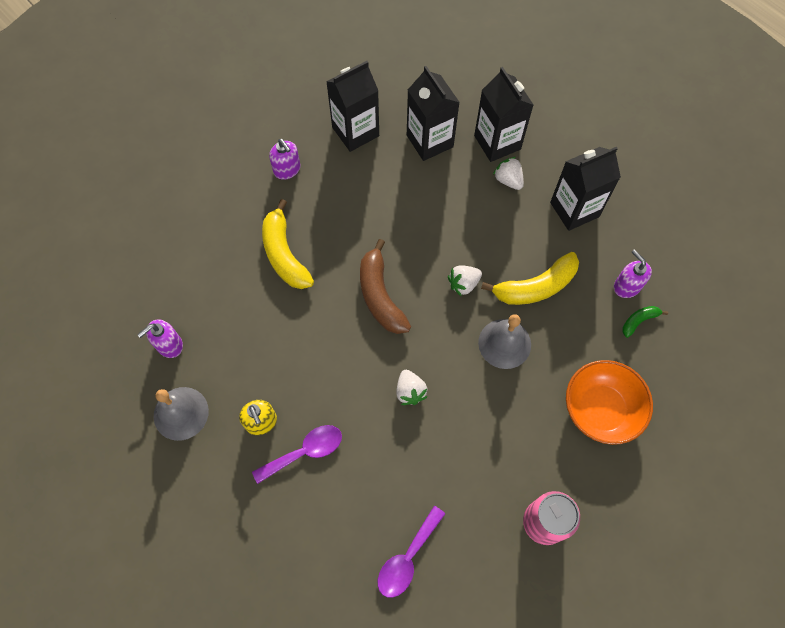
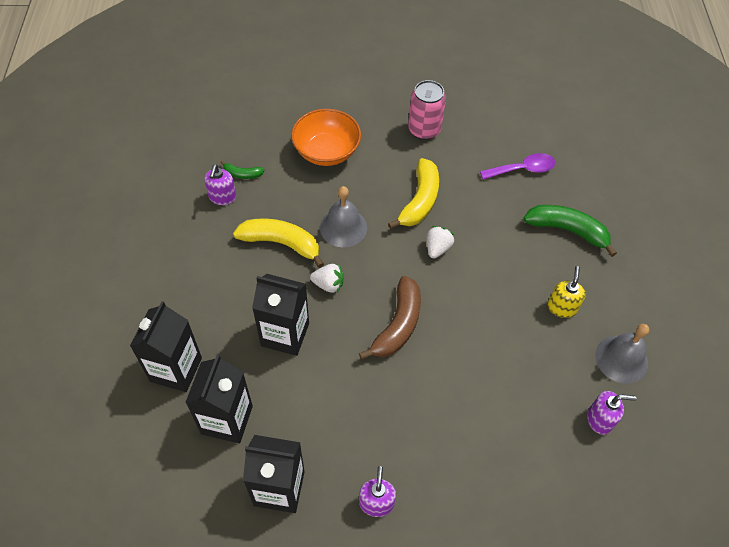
camera: 140 degrees left, 10 degrees down
(284, 254) = (445, 420): yellow banana -> yellow banana (419, 201)
(305, 452) = (543, 267): purple spoon -> none
(310, 515) = (567, 230): none -> green banana
(508, 180) = (207, 331): white strawberry -> none
(574, 209) = (189, 270): black carton -> black carton (285, 334)

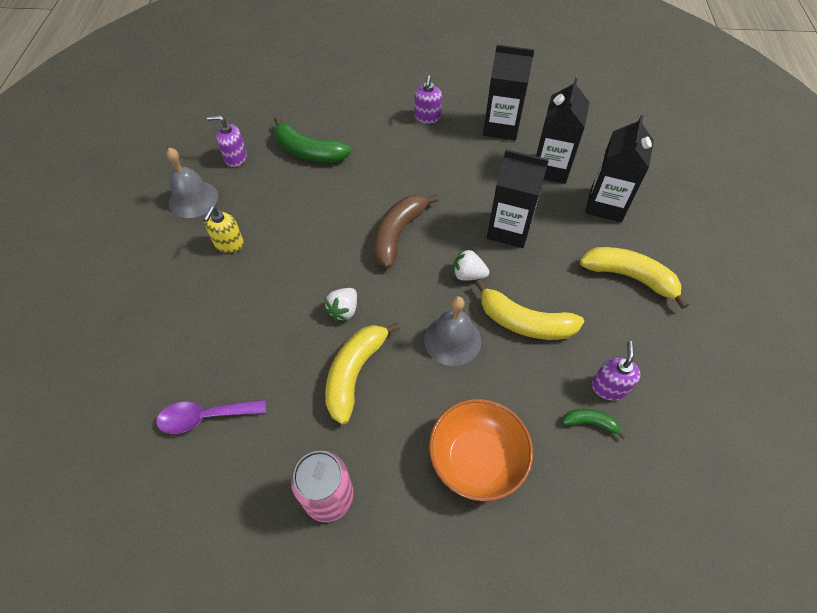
camera: 175 degrees left, 0 degrees up
(176, 287) = (630, 277): none -> yellow banana
(567, 230) = (184, 326): green banana -> green banana (308, 152)

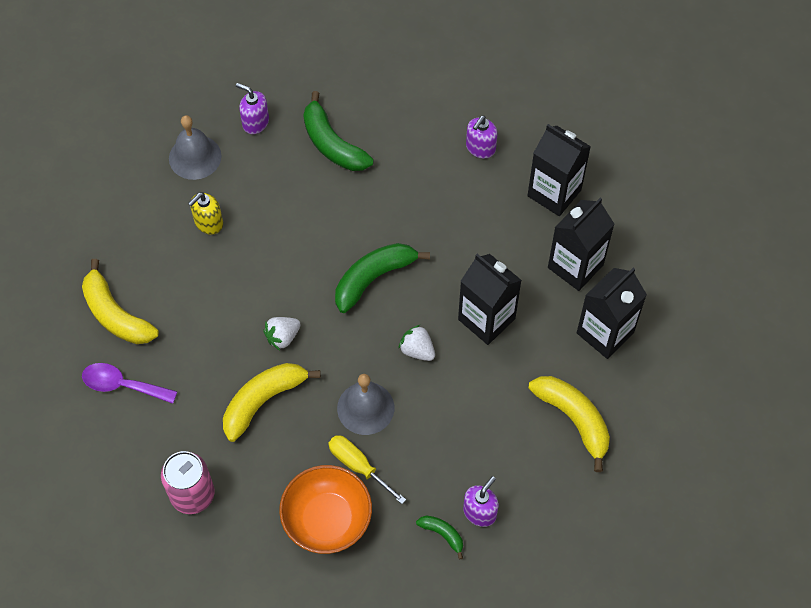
camera: 25 degrees right, 5 degrees up
(398, 234) = (373, 278): brown banana -> green banana
(476, 394) = (358, 466): none -> yellow screwdriver
(524, 322) = (442, 420): yellow banana -> yellow banana (115, 314)

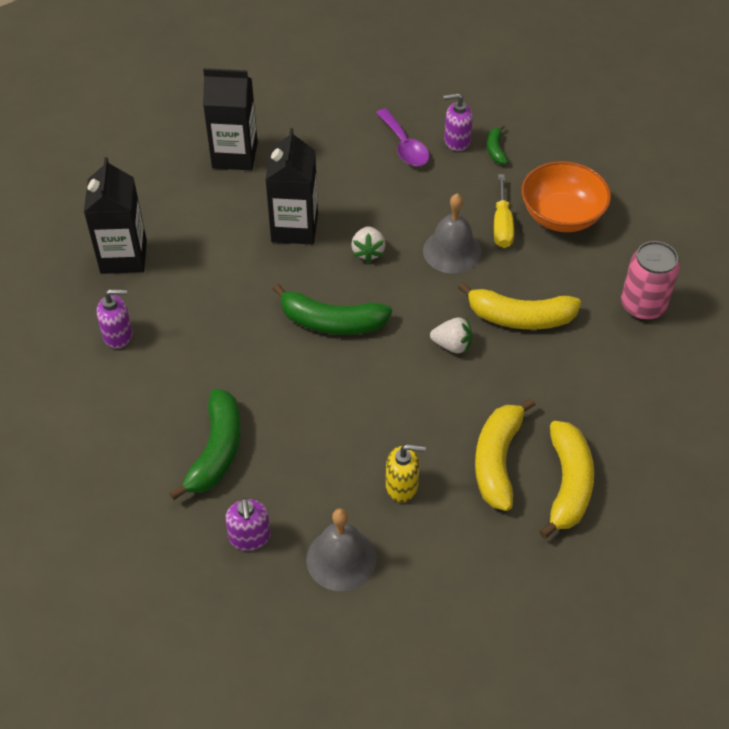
camera: 130 degrees left, 10 degrees down
(122, 385) = (619, 424): purple spoon -> purple spoon (404, 146)
(574, 419) = (328, 133): yellow banana -> yellow banana (497, 460)
(575, 266) = (188, 204): black carton -> none

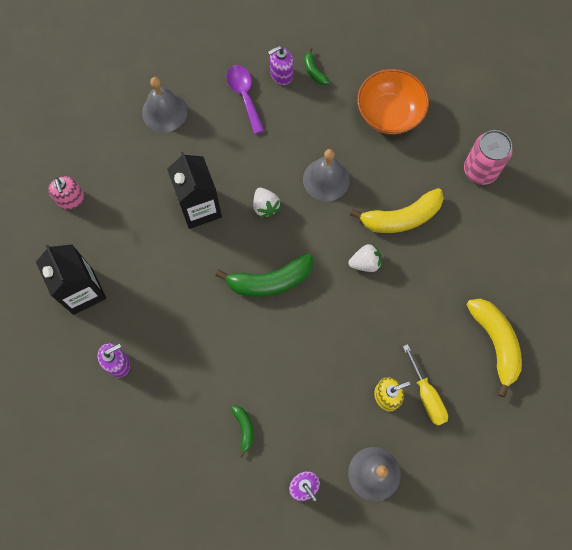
camera: 25 degrees left, 20 degrees up
(163, 173) = (71, 199): none -> pink soap dispenser
(216, 451) = (244, 429): green banana -> green banana, size x0.50
(235, 155) = (118, 158): black carton -> none
(309, 131) = (164, 111): none -> grey bell
(404, 146) = (244, 95): purple spoon -> purple spoon turned 150 degrees counterclockwise
(497, 460) = (440, 345): yellow banana -> none
(502, 225) = (351, 140): yellow screwdriver -> yellow screwdriver (426, 395)

